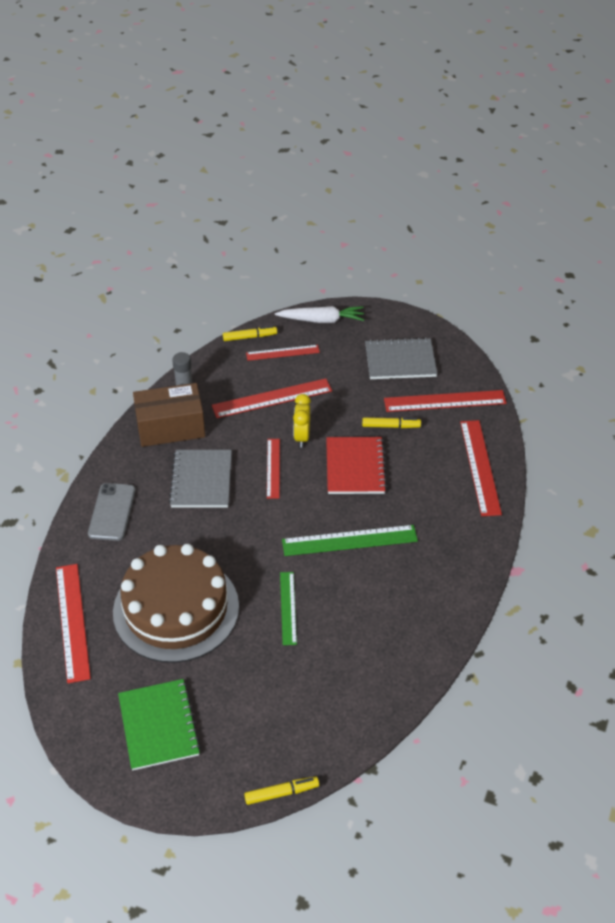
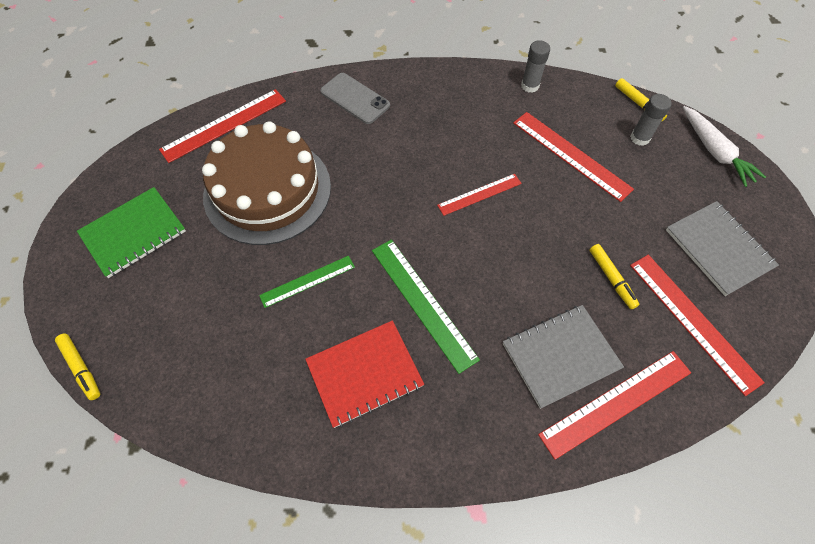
camera: 65 degrees right, 15 degrees up
(112, 512) = (355, 99): grey phone -> grey phone turned 60 degrees clockwise
(170, 427) = (478, 95): brown box -> none
(201, 480) = (428, 144): grey notebook -> grey notebook (560, 356)
(282, 353) = (640, 138): red ruler -> grey glue stick
(302, 437) = (537, 201): yellow clock -> none
(355, 467) = (528, 267): red notebook -> red notebook (364, 374)

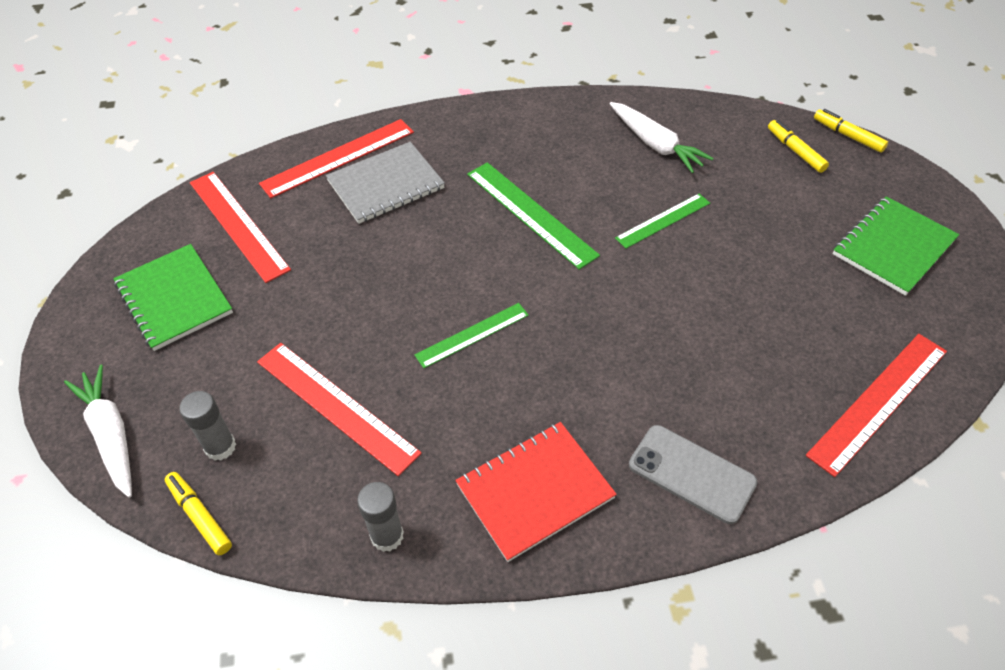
camera: 175 degrees right, 10 degrees down
(267, 190) = (759, 312): brown cake -> none
(281, 380) = (655, 144): none -> white carrot
(364, 374) = (577, 155): red notebook -> red notebook (535, 491)
(479, 194) = (472, 335): red ruler -> green ruler
(611, 278) = (316, 255): yellow marker -> yellow marker (795, 151)
(718, 248) = (174, 298): grey notebook -> green notebook

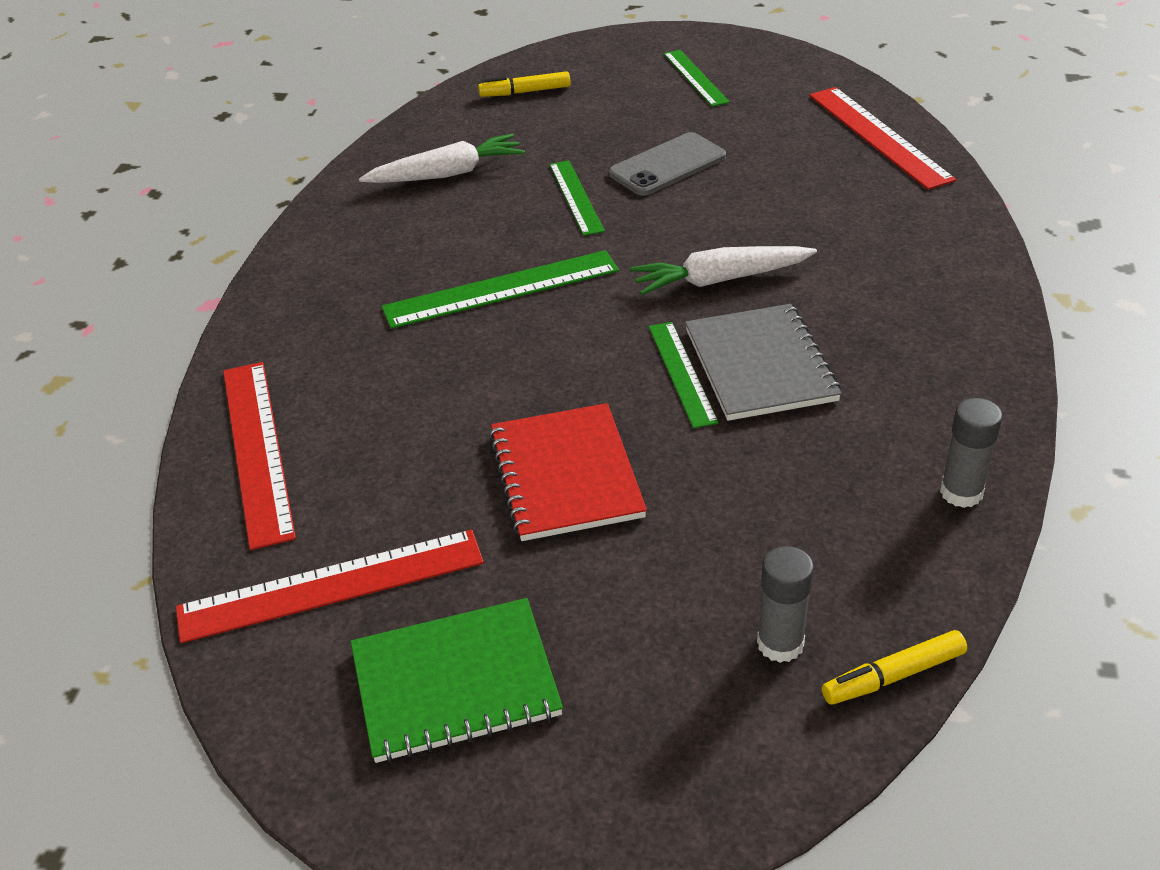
camera: 70 degrees left, 10 degrees down
(111, 435) = (714, 782): white carrot -> white carrot (720, 280)
(336, 406) = (750, 513): red ruler -> none
(386, 185) = (355, 408): grey notebook -> grey notebook (760, 365)
(535, 491) = (926, 366): red notebook -> red notebook (566, 475)
(692, 473) = (931, 258): grey phone -> grey phone (667, 165)
(848, 136) = (525, 58): yellow marker -> none
(893, 247) = (695, 77): green notebook -> green ruler

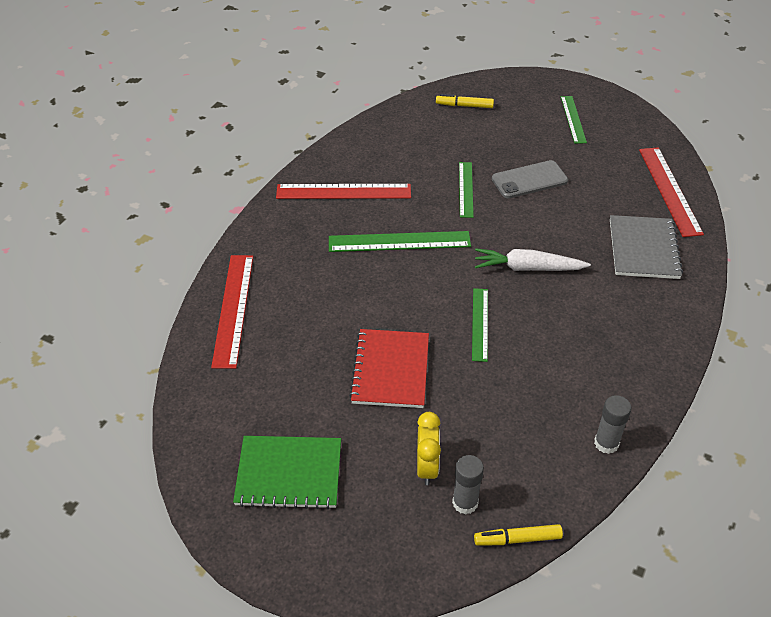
camera: 15 degrees right, 5 degrees up
(331, 585) = (245, 400): red ruler -> red ruler (343, 191)
(446, 174) = (396, 154): white carrot -> none
(692, 606) = (427, 467): none -> yellow clock
(760, 365) = (527, 331): grey notebook -> grey notebook (643, 249)

